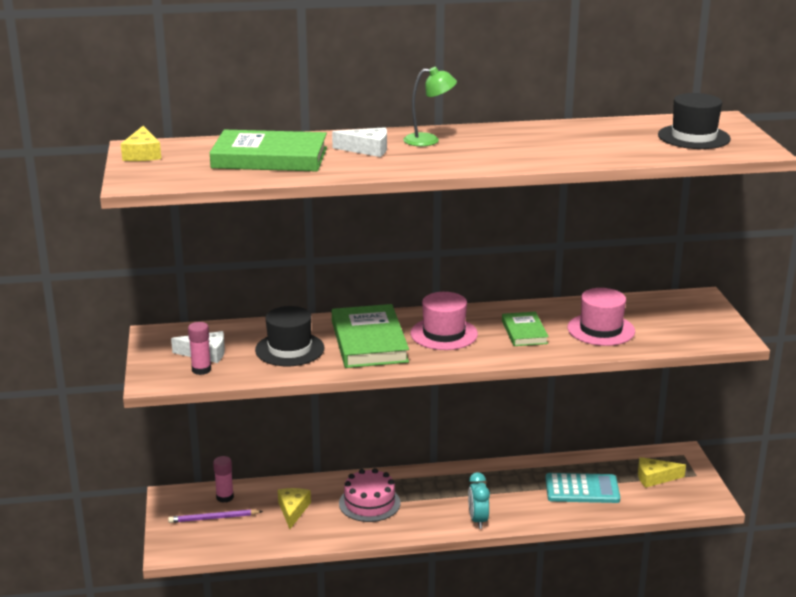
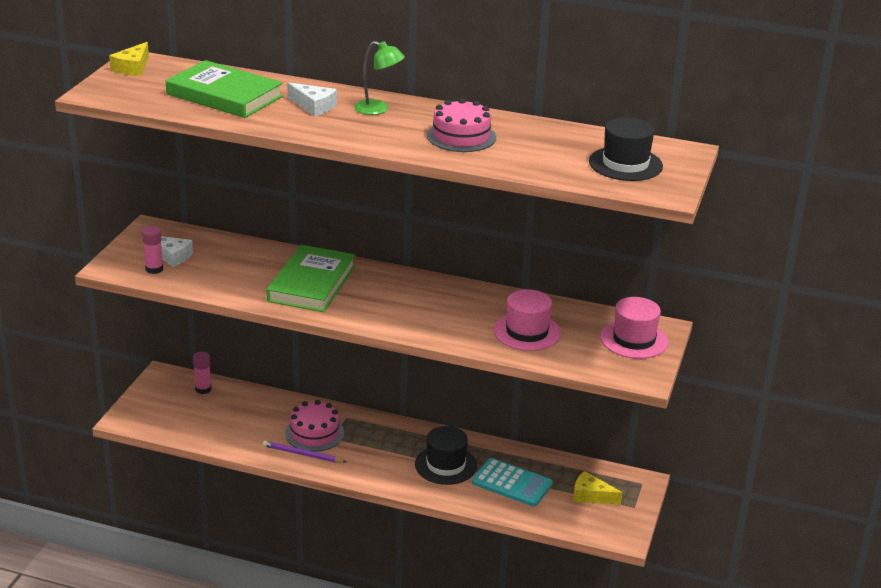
camera: 25 degrees right, 5 degrees up
(213, 518) = (179, 404): purple pencil -> purple pencil (302, 454)
(289, 349) = (240, 271): black hat -> black hat (446, 465)
(293, 510) = (247, 418): yellow cheese -> none
(444, 334) = (382, 295): pink hat -> pink hat (634, 339)
(477, 520) = (392, 479): turquoise clock -> none
(524, 332) = (454, 314): green book -> none
(532, 145) = (461, 136): none -> pink cake

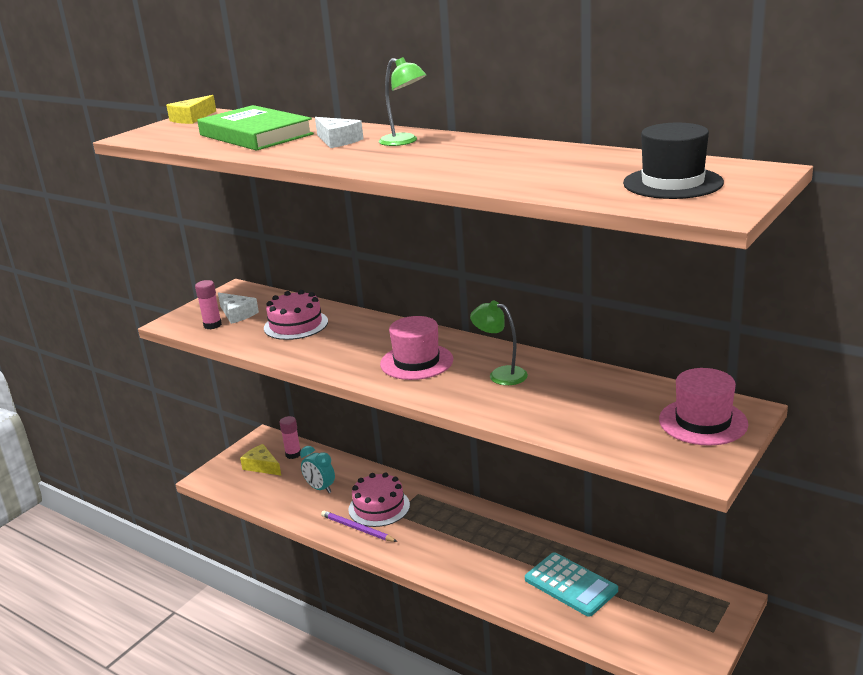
camera: 20 degrees right, 5 degrees down
(248, 420) = (320, 488): none -> turquoise clock
(312, 283) = (356, 344): green book -> none
(446, 465) = (503, 555): black hat -> none
(457, 307) = (501, 374): none -> green lamp
(461, 136) = (480, 161): pink cake -> pink cake (296, 325)
(527, 332) = (570, 405): pink hat -> pink hat (416, 362)
(591, 495) = (662, 611): yellow cheese -> yellow cheese (262, 466)

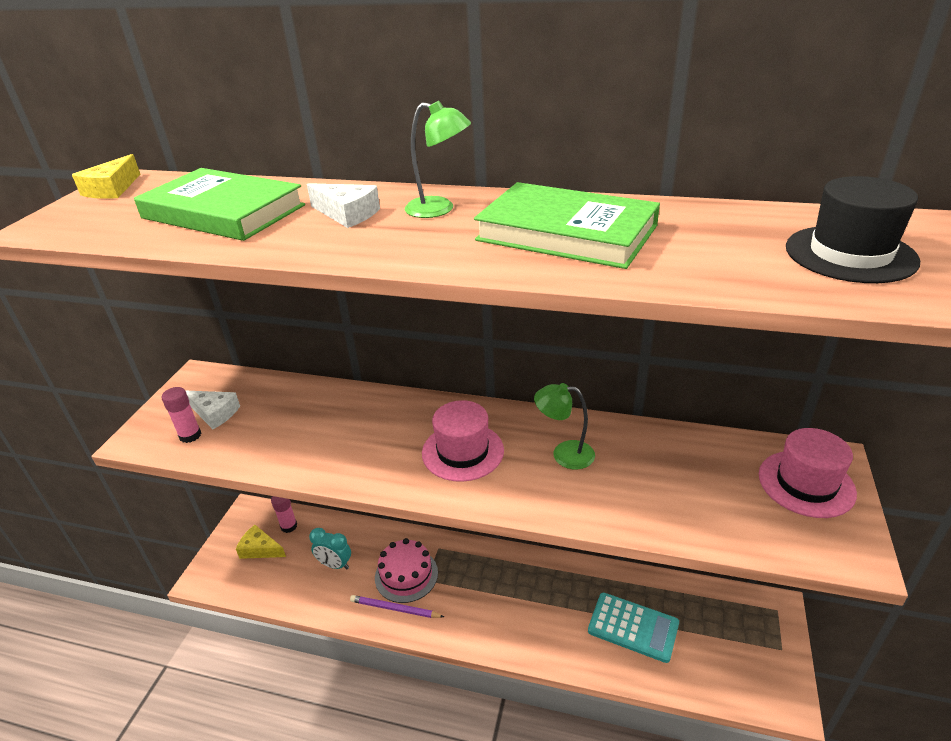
camera: 20 degrees left, 10 degrees up
(296, 325) = (294, 418): pink cake -> none
(479, 159) = (566, 233): none -> green book

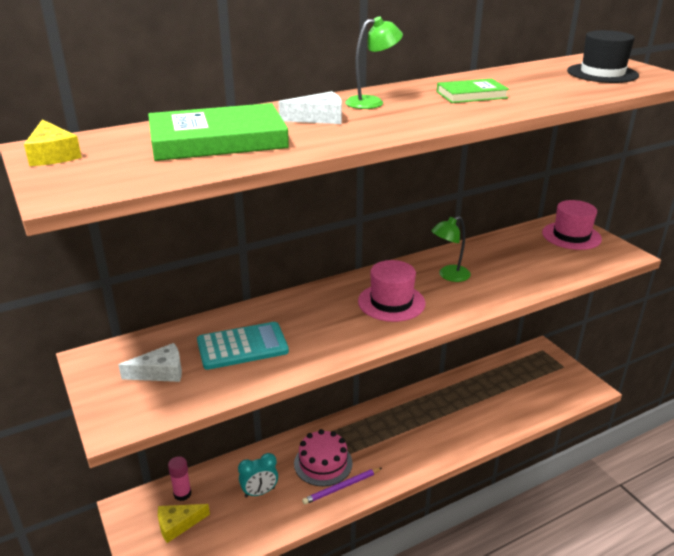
camera: 45 degrees left, 5 degrees down
(190, 435) = (166, 395): pink glue stick -> none
(566, 233) = (471, 95): green book -> green book, size x0.56
(633, 627) = (490, 401): turquoise calculator -> turquoise calculator (242, 346)

